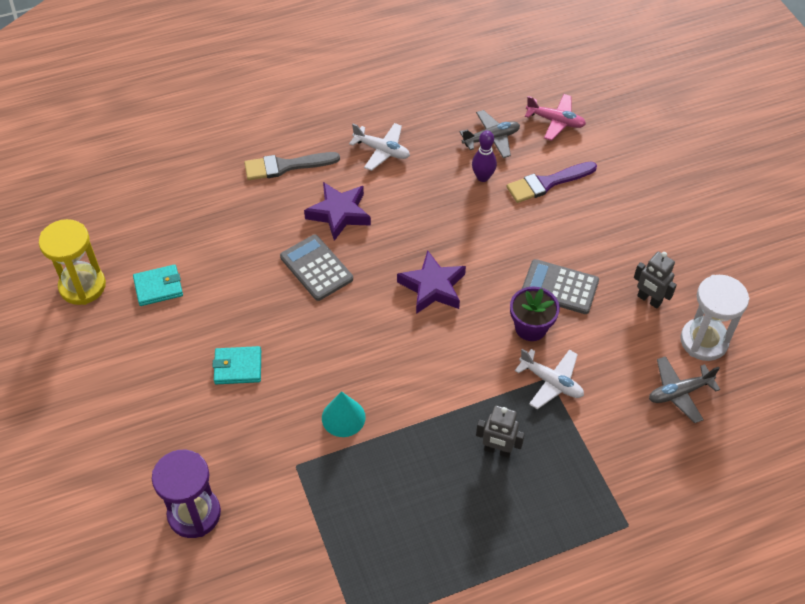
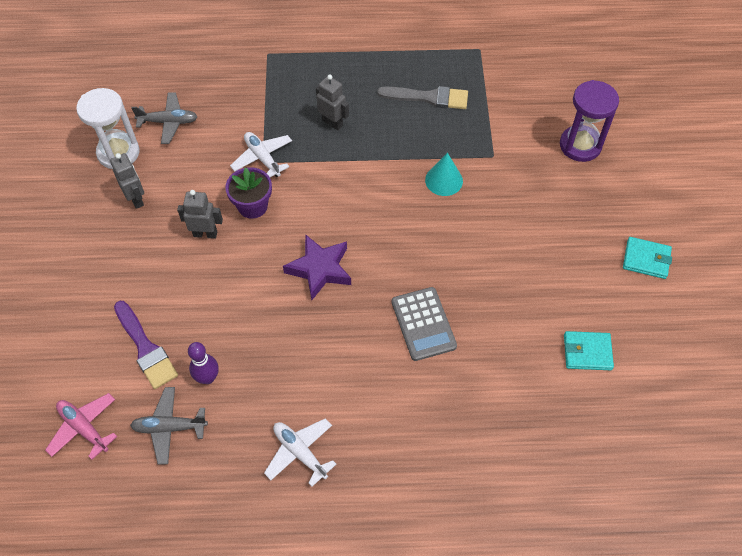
camera: 160 degrees left, 5 degrees up
(82, 286) = (666, 378): yellow hourglass -> none
(238, 367) = (523, 248): turquoise wallet -> turquoise wallet (646, 259)
(286, 166) = (417, 467): grey brush -> grey brush (428, 97)
(339, 213) = (379, 381): purple star -> none
(547, 183) = (145, 348): purple brush -> purple brush turned 60 degrees clockwise
(559, 287) = (205, 234): grey calculator -> grey robot

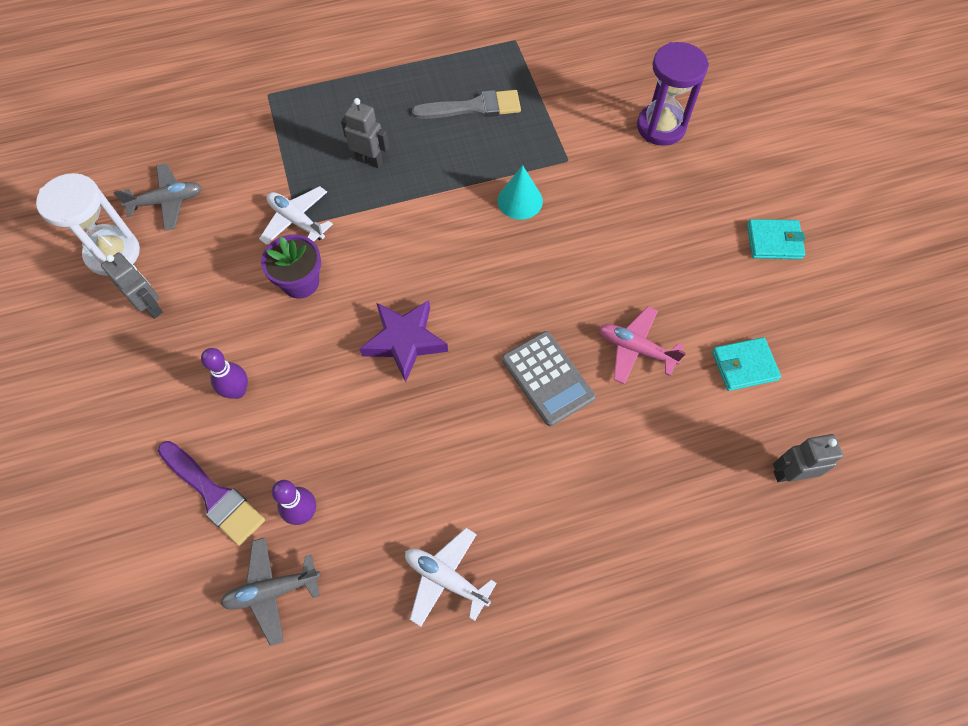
camera: 15 degrees left, 5 degrees up
(84, 428) = (160, 622): pink plane -> pink plane (636, 349)
(183, 277) = (238, 391): none -> purple bowling pin
(205, 234) = (251, 330): grey robot -> grey robot (789, 473)

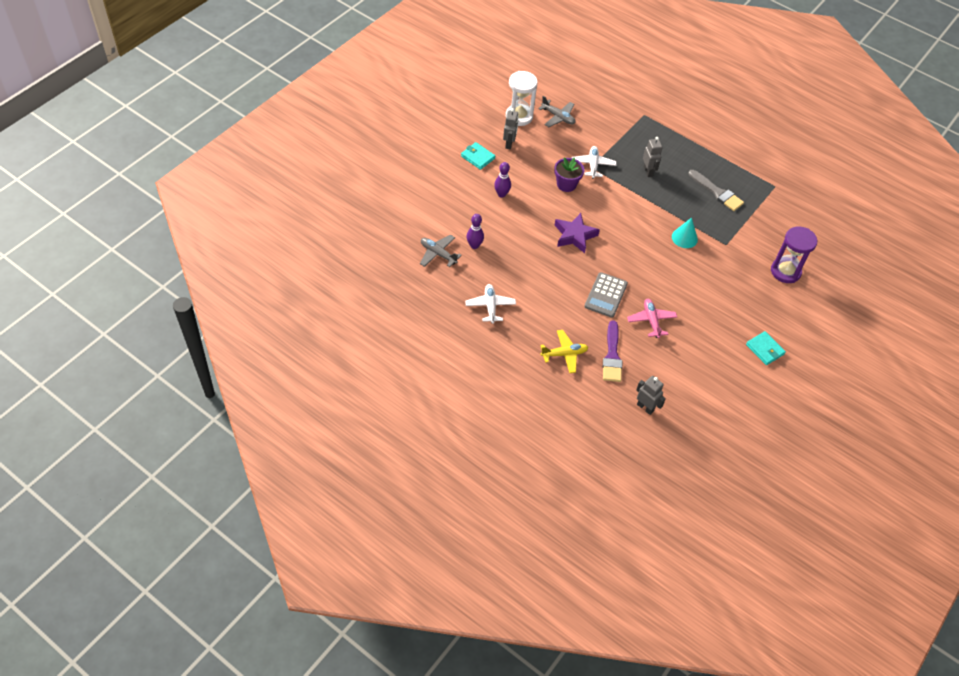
camera: 50 degrees right, 10 degrees down
(213, 494) = (456, 213): purple brush -> purple brush (612, 355)
(619, 524) = (564, 354): none -> yellow plane
(744, 366) = (683, 367): turquoise wallet -> turquoise wallet (477, 157)

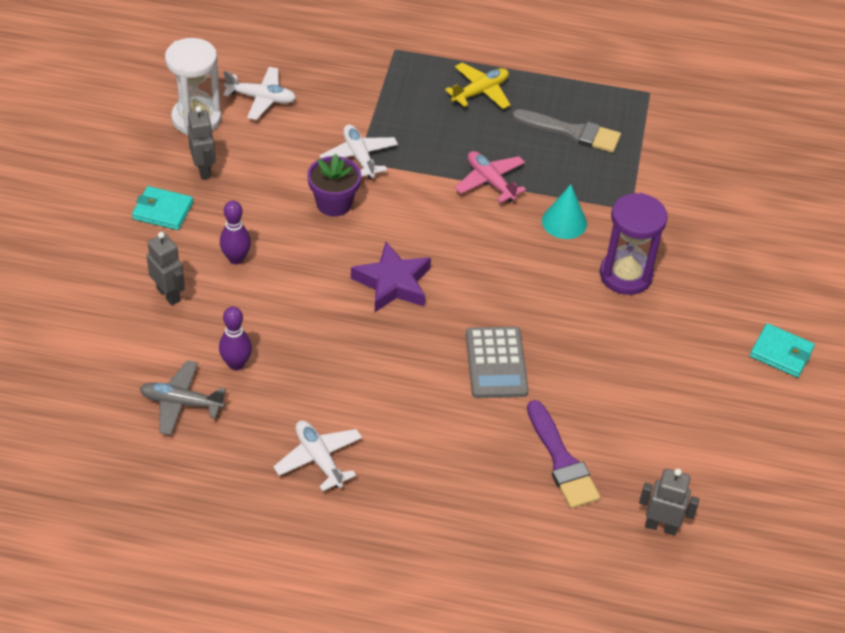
camera: 25 degrees left, 5 degrees down
(558, 117) = (261, 98): grey plane -> white plane
(564, 354) = (485, 491): yellow plane -> yellow plane (480, 92)
(648, 171) = (451, 136): grey robot -> grey robot (169, 294)
(651, 321) = (589, 377): pink plane -> pink plane (490, 182)
(785, 271) = (739, 218): purple hourglass -> purple hourglass (626, 275)

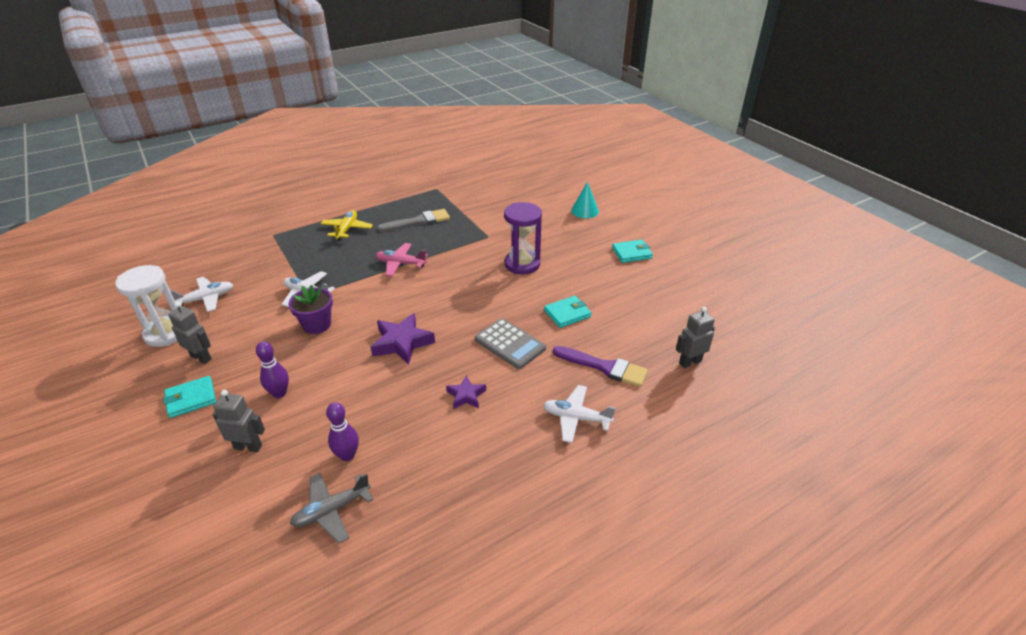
camera: 40 degrees left, 10 degrees down
(319, 459) = (470, 472): white plane -> white plane (576, 418)
(392, 385) = (466, 395): none -> purple star
(564, 222) = (462, 259): turquoise cone -> turquoise cone (585, 211)
(599, 373) = (567, 313): none -> turquoise wallet

